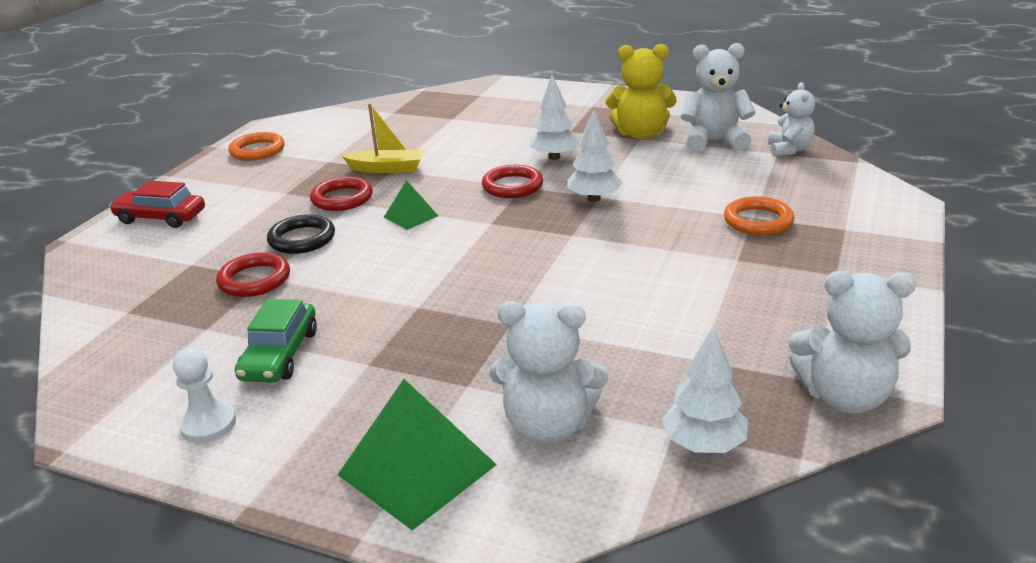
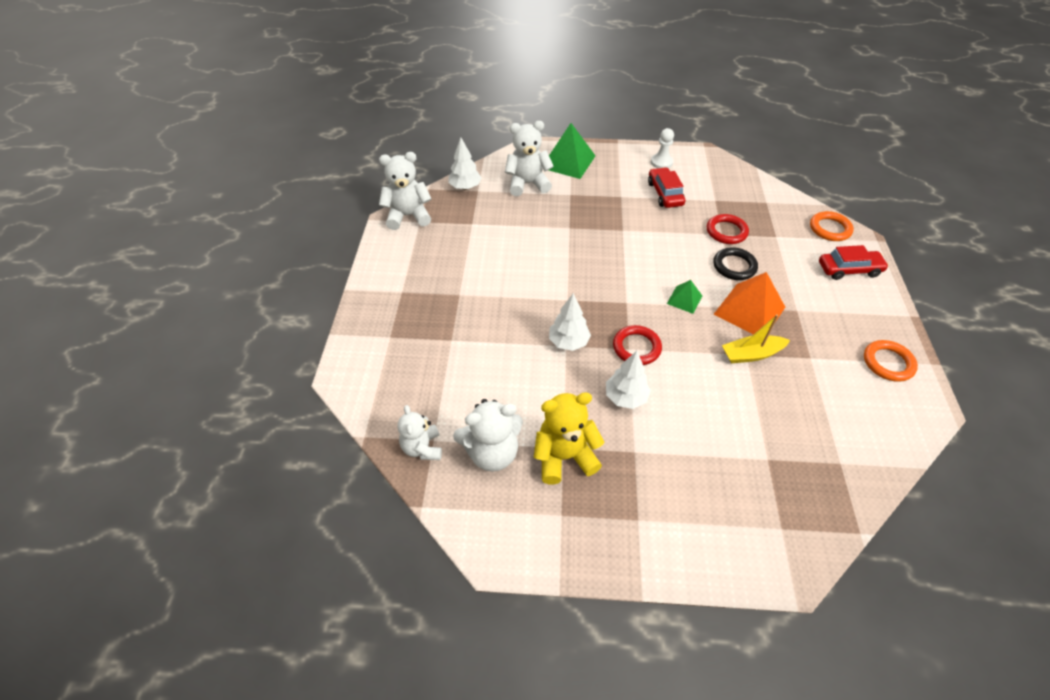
camera: 160 degrees right, 20 degrees up
(280, 355) = (665, 193): green car -> red car
(342, 198) = (749, 310): red ring -> orange pyramid
(758, 221) = (448, 335): orange ring -> orange ring (830, 229)

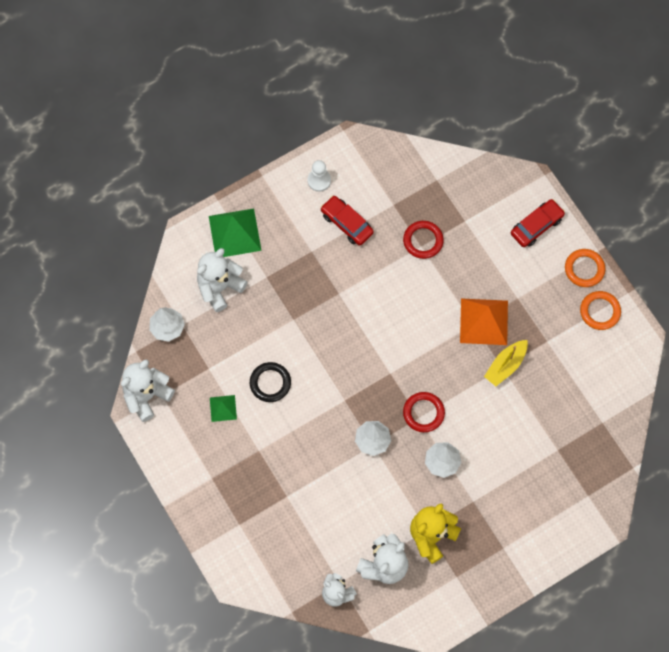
camera: 35 degrees left, 20 degrees up
(684, 299) = (431, 341): green pyramid -> green pyramid (223, 408)
(734, 266) = (449, 279): black ring -> black ring (270, 383)
(830, 229) = (502, 183): orange ring -> orange ring (584, 269)

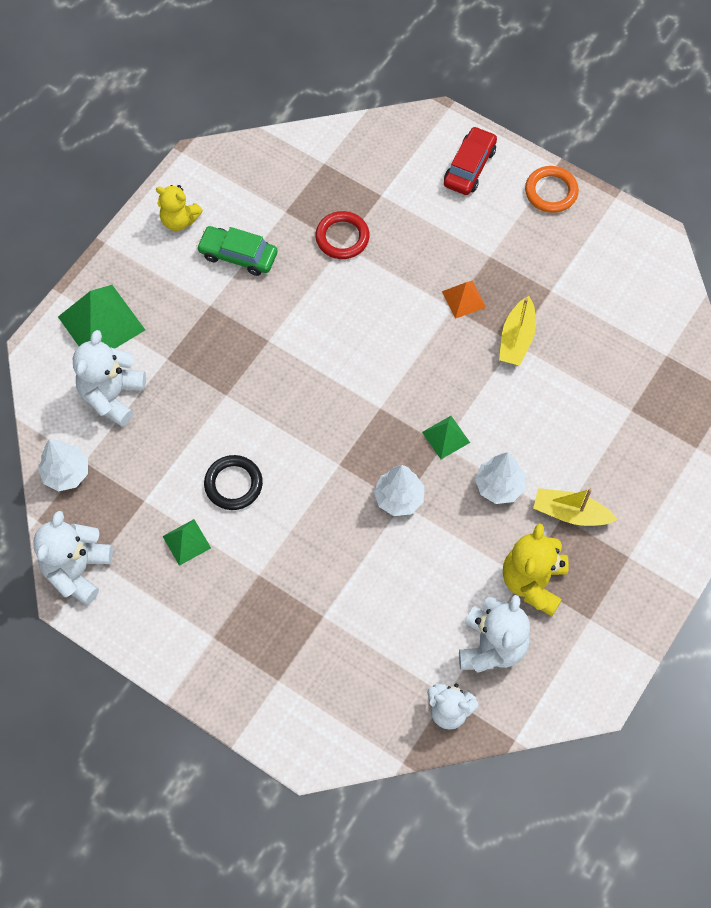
camera: 25 degrees left, 5 degrees down
(319, 180) = (179, 220): white pawn -> yellow teddy bear
(346, 223) = (238, 255): red car -> green car
(423, 413) = (445, 437): red ring -> green pyramid
(480, 501) = (570, 513): none -> yellow boat
(484, 321) = (463, 299): orange pyramid -> orange pyramid, size x0.53
(600, 311) = (594, 231): orange ring -> none

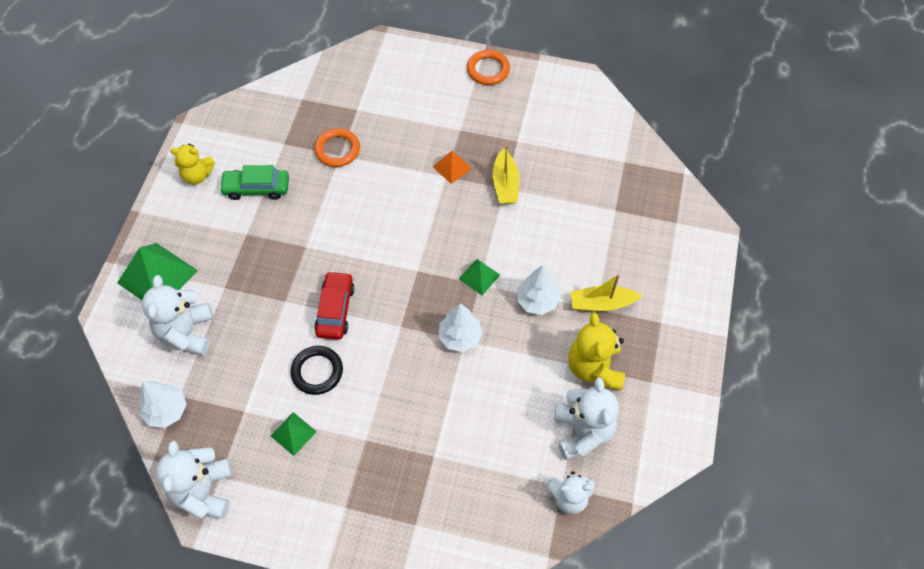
camera: 20 degrees left, 5 degrees down
(342, 237) = (337, 150): red ring -> orange ring
(469, 167) = (418, 70): red car -> red car (335, 310)

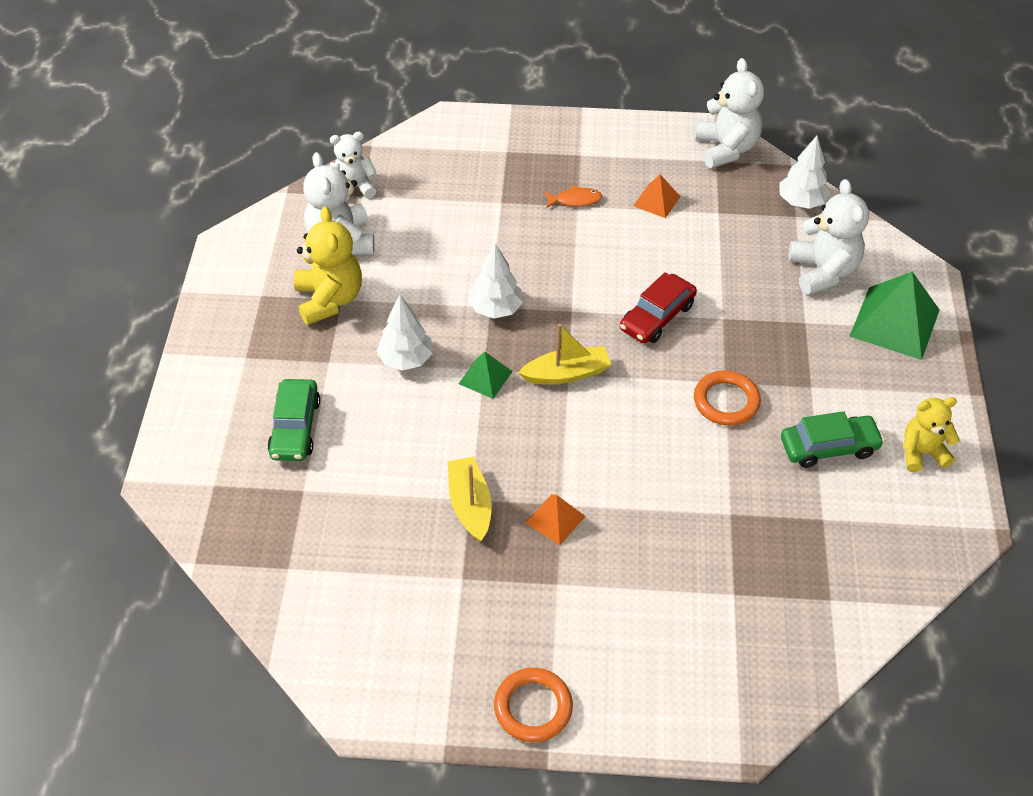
camera: 170 degrees right, 10 degrees down
(293, 433) = (656, 201): green pyramid -> orange pyramid
(317, 371) = (653, 255): black ring -> none
(335, 310) = (657, 317): red car -> red car turned 45 degrees clockwise
(337, 150) = (737, 521): orange ring -> orange ring (726, 401)
(365, 447) = (575, 200): none -> orange fish
(601, 303) = (322, 368): yellow boat -> yellow boat (567, 373)
(621, 256) = (295, 428): none -> green car

